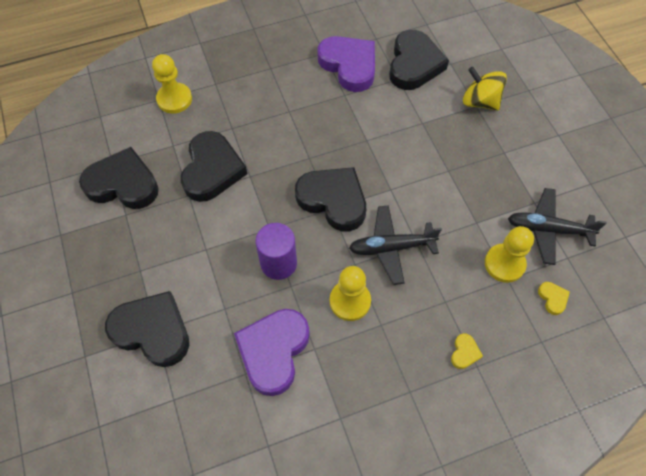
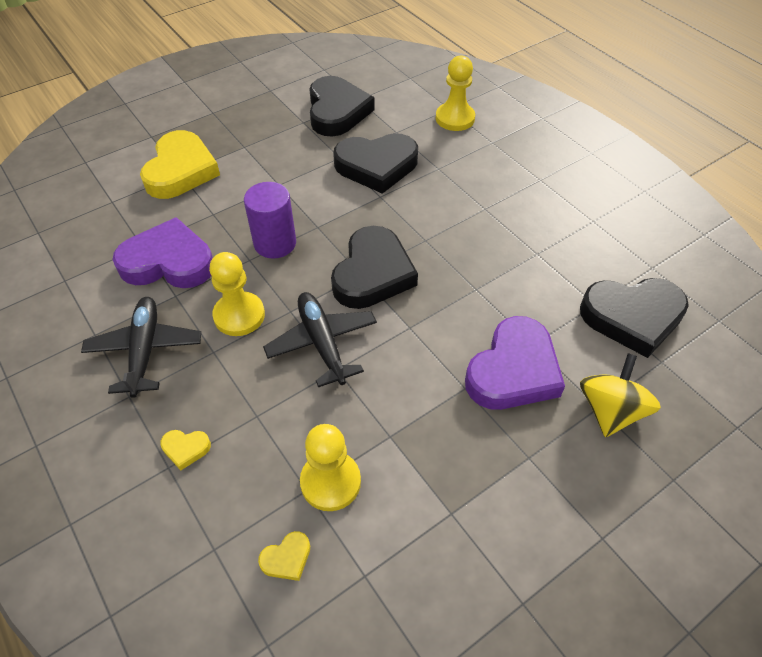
camera: 75 degrees right, 10 degrees down
(152, 331) = (181, 170): black heart -> yellow heart
(349, 65) = (587, 249): purple heart -> purple heart (513, 370)
(548, 229) = (407, 539): black plane -> black plane (145, 350)

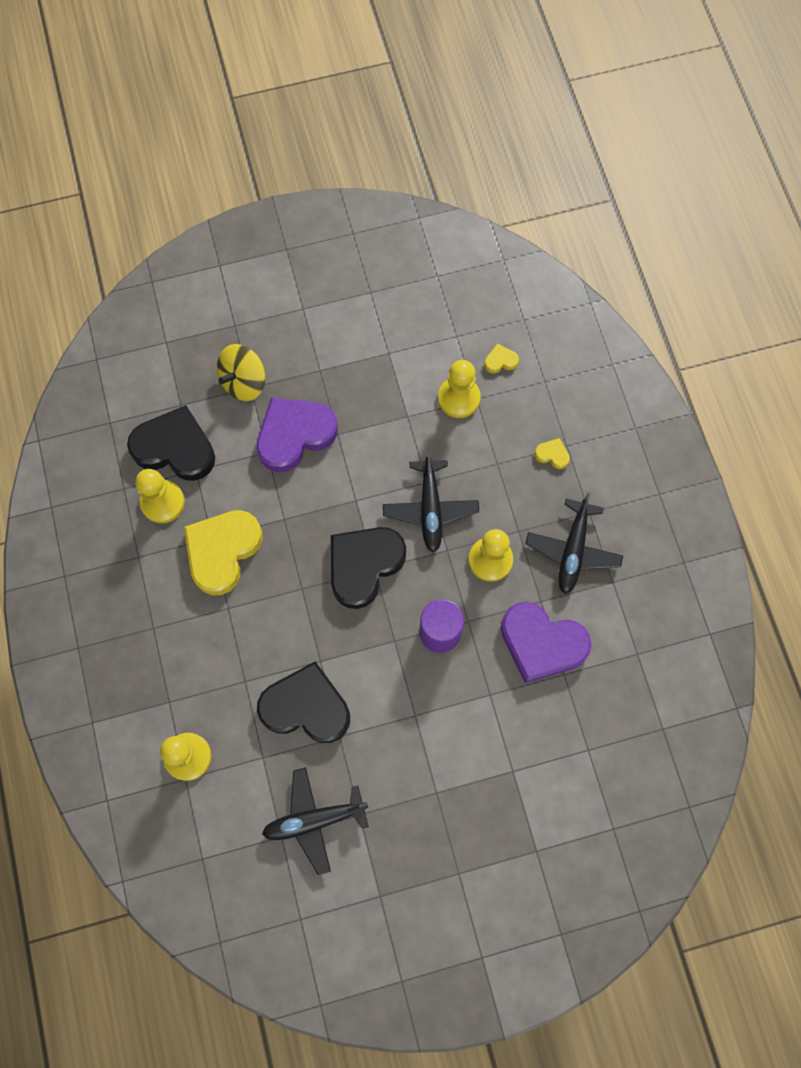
camera: 160 degrees left, 20 degrees up
(181, 170) = (511, 775): yellow heart -> yellow heart (222, 551)
(337, 111) = (314, 820): black heart -> black plane
(605, 267) = (162, 502): none -> yellow pawn

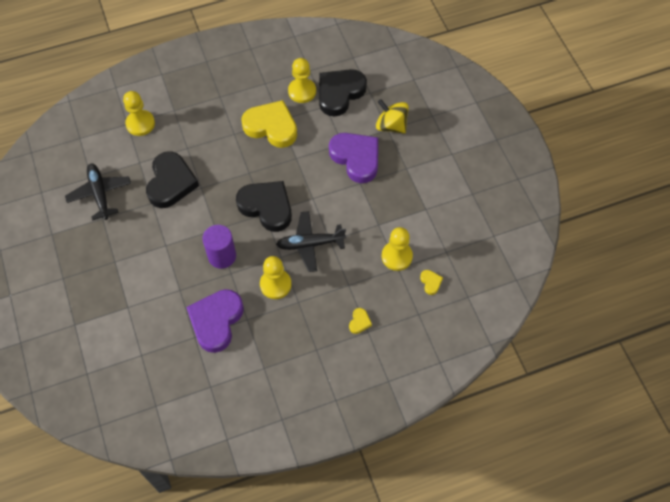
camera: 85 degrees right, 10 degrees down
(175, 448) = (339, 93): black heart -> black heart turned 150 degrees counterclockwise
(572, 550) = (286, 339): black plane -> none

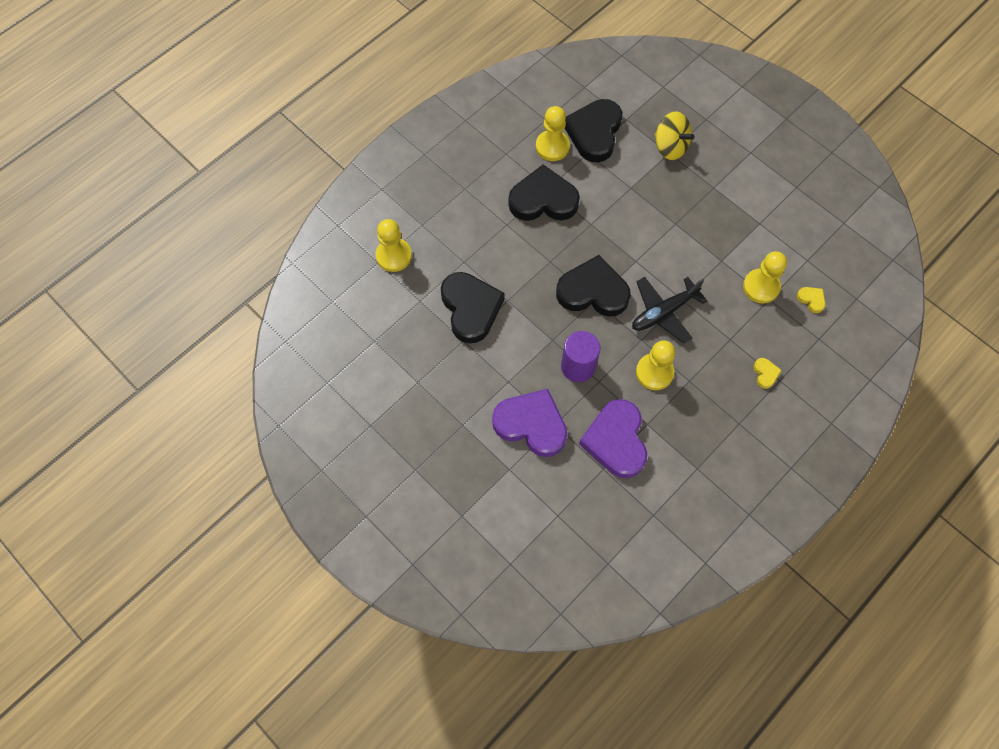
camera: 25 degrees left, 5 degrees up
(100, 194) = (397, 355): black plane -> none
(271, 127) = (543, 200): yellow heart -> black heart
(356, 158) = (655, 198): purple heart -> purple heart (531, 424)
(391, 125) = (670, 147): yellow spinning top -> yellow spinning top turned 150 degrees counterclockwise

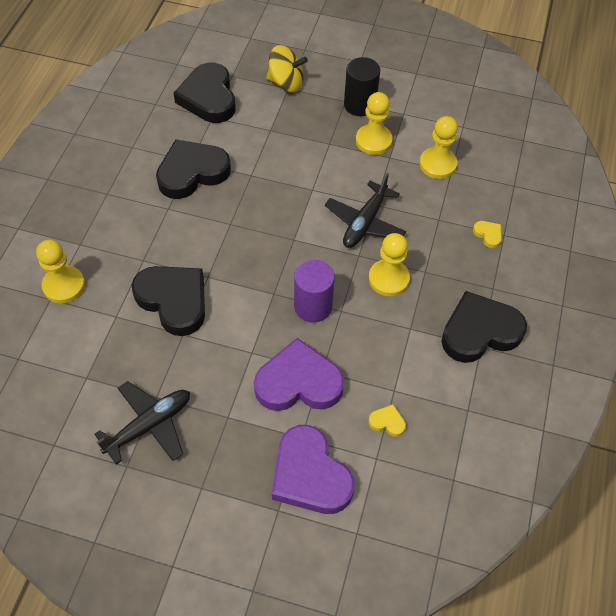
camera: 30 degrees left, 10 degrees down
(402, 402) = (149, 425): none -> black plane
(552, 146) = (175, 124): yellow pawn -> yellow pawn (373, 141)
(593, 291) = (287, 233): black heart -> black heart (479, 331)
(616, 441) = (390, 358): purple heart -> purple heart (310, 475)
(724, 197) = (360, 105): none -> black cylinder
(811, 300) = (487, 157): yellow heart -> yellow heart (387, 422)

